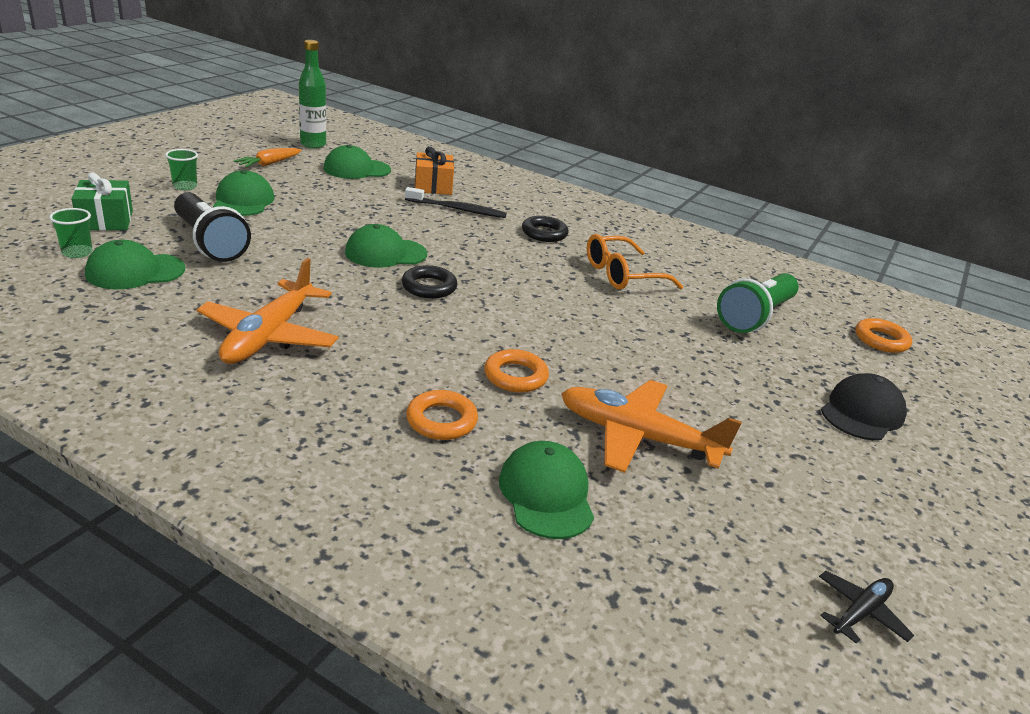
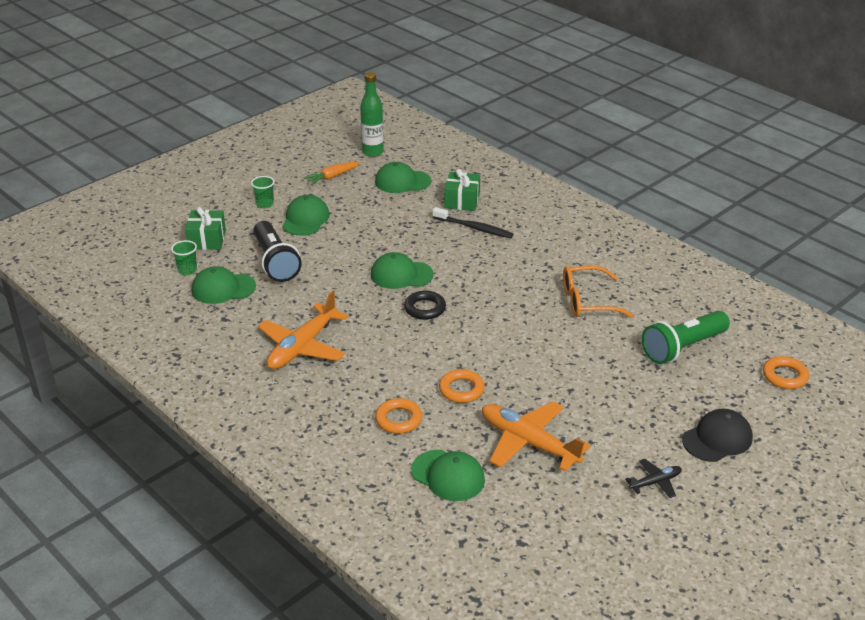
camera: 20 degrees right, 5 degrees up
(433, 186) = (462, 201): orange gift -> green gift
(544, 233) = (539, 255): black ring -> none
(546, 494) = (448, 475): green cap -> green cap turned 120 degrees clockwise
(860, 612) = (613, 570): black plane -> black plane (655, 482)

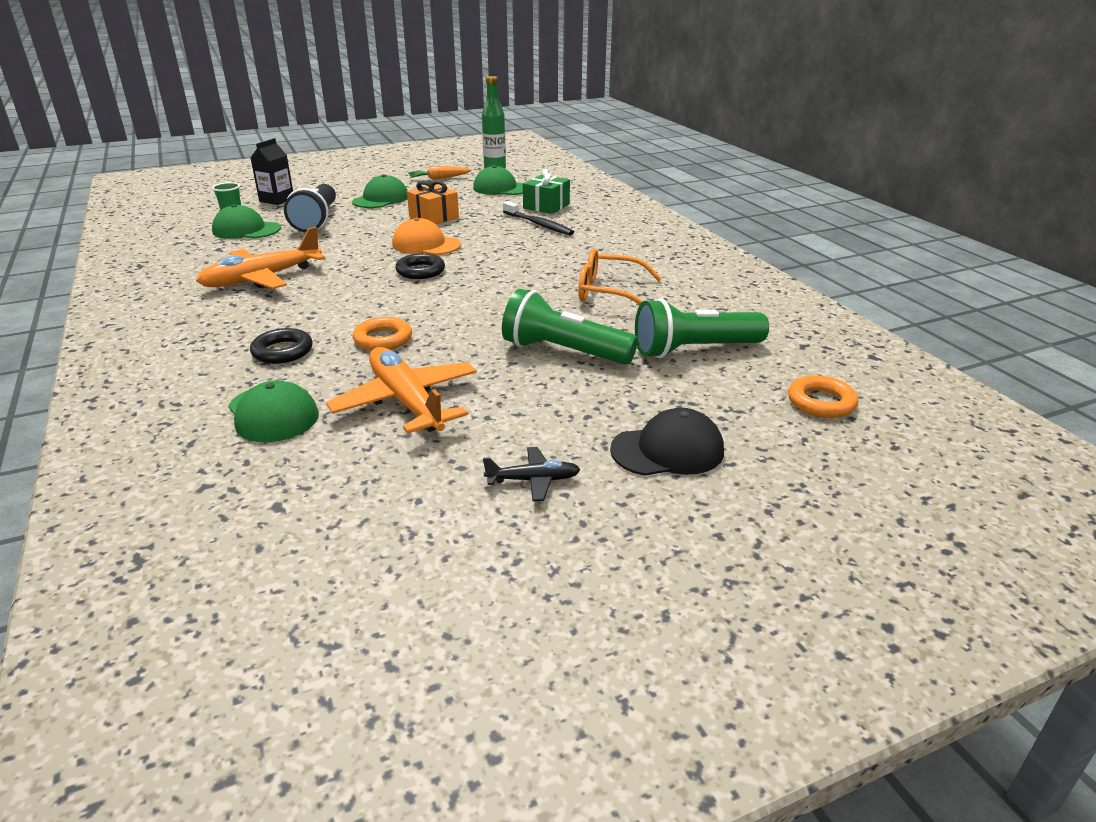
camera: 20 degrees right, 5 degrees down
(207, 240) = (277, 200): green gift -> black carton
(265, 204) = (357, 186): green cup -> none
(376, 236) = (434, 217): none -> orange gift
(398, 419) = (282, 351): orange ring -> black ring
(401, 275) = (426, 245): green cap -> orange cap
(597, 371) = (563, 352): none -> green flashlight

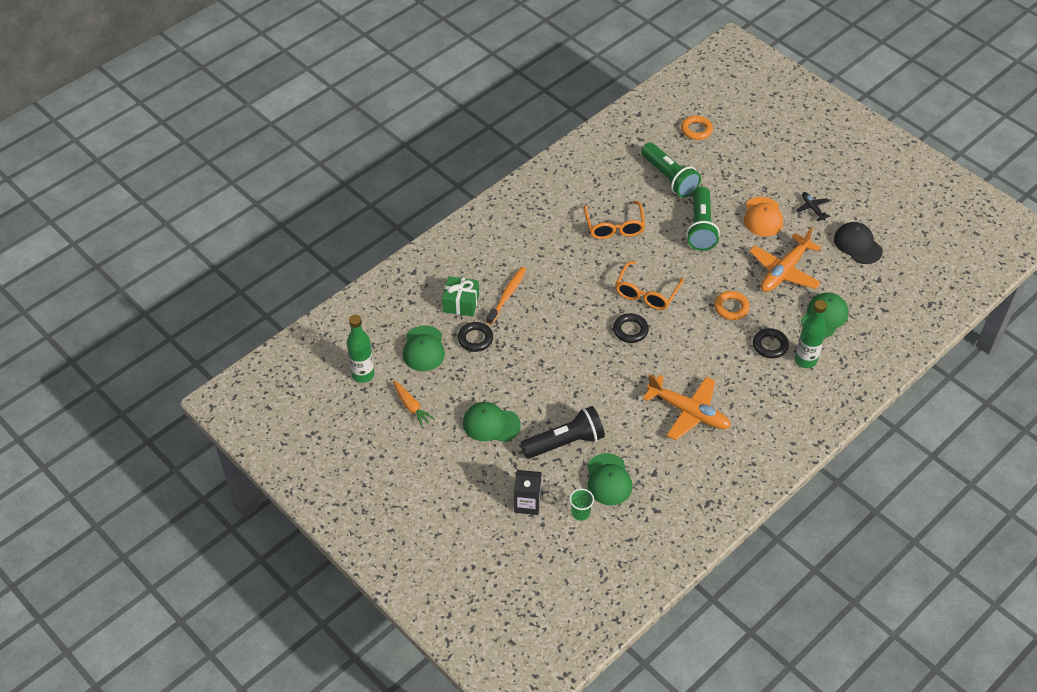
camera: 110 degrees left, 20 degrees up
(220, 372) = (805, 360): none -> green bottle
(426, 245) = (582, 347): orange cap -> orange cap (763, 217)
(434, 217) = (520, 367): orange gift -> none
(470, 290) = (646, 293): none -> orange glasses
(492, 206) = (475, 339): none -> black ring
(538, 224) = (507, 295): black toothbrush -> orange toothbrush
(668, 450) = (766, 173): black cap -> black cap (857, 245)

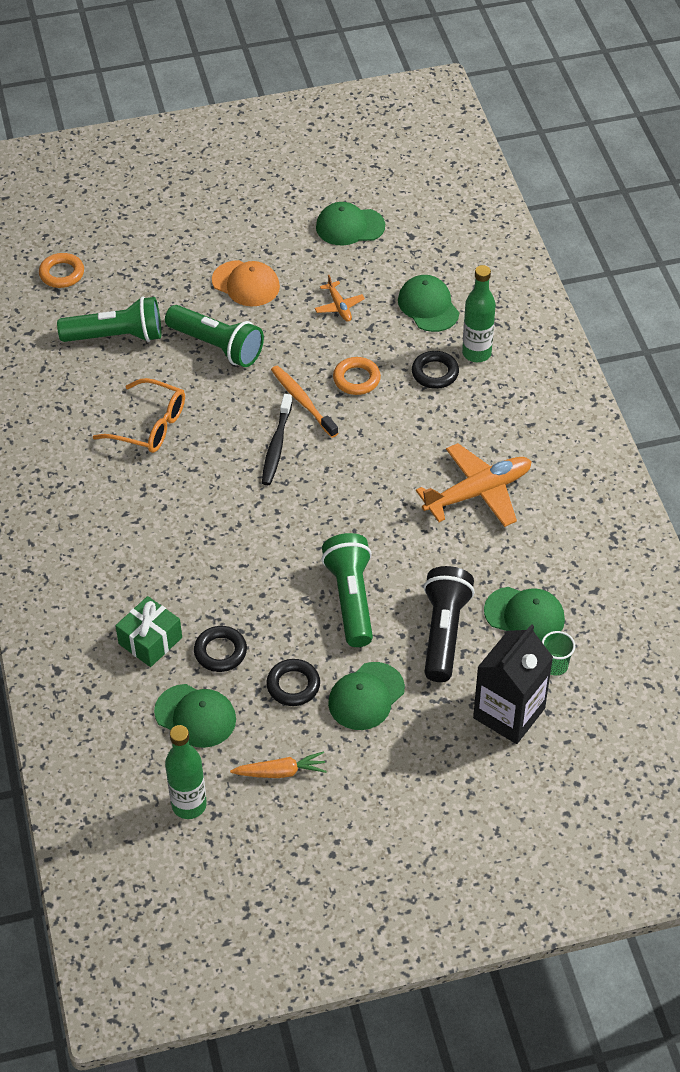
camera: 60 degrees left, 0 degrees up
(507, 295) = (175, 585): orange toothbrush -> orange toothbrush (302, 401)
(527, 503) = (509, 713): black carton -> black carton, size x1.56
(557, 384) = (351, 598): none -> green flashlight
(630, 330) = (321, 488): black ring -> black ring (293, 685)
(646, 293) = (276, 445): orange glasses -> black toothbrush
(784, 271) = (339, 306): orange plane -> orange plane, size x0.49
(812, 209) = (268, 236): black plane -> none
(857, 245) = (350, 226): black cap -> green cap

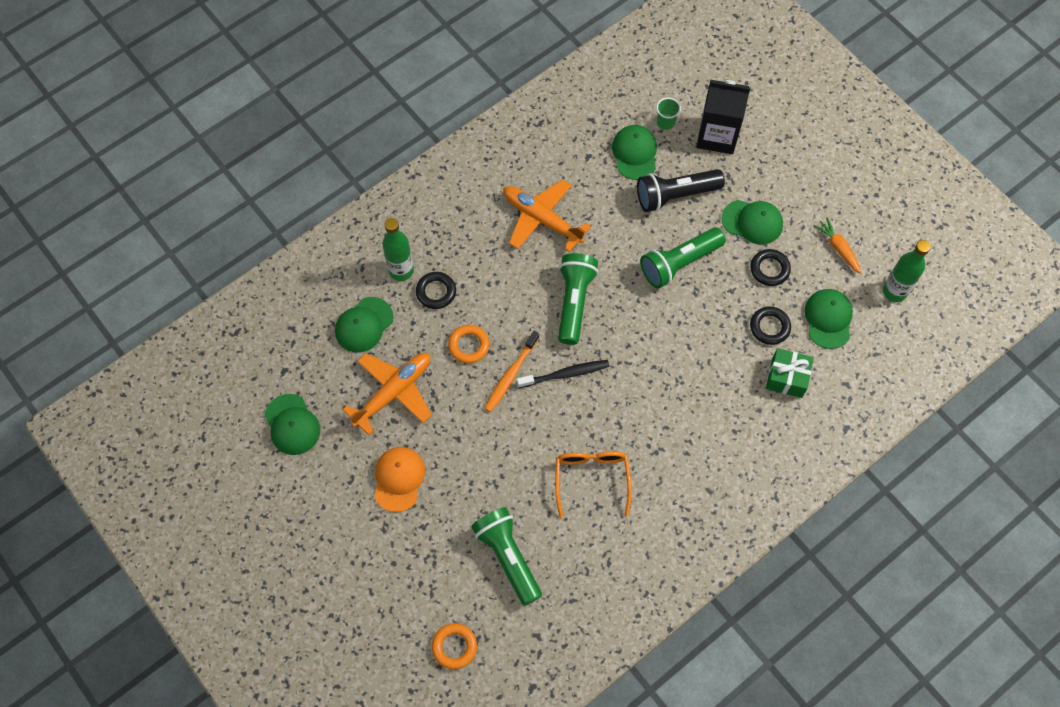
camera: 115 degrees left, 15 degrees up
(217, 346) = (482, 468): green flashlight -> green flashlight (574, 302)
(339, 306) = (393, 392): orange plane -> orange plane, size x2.03

